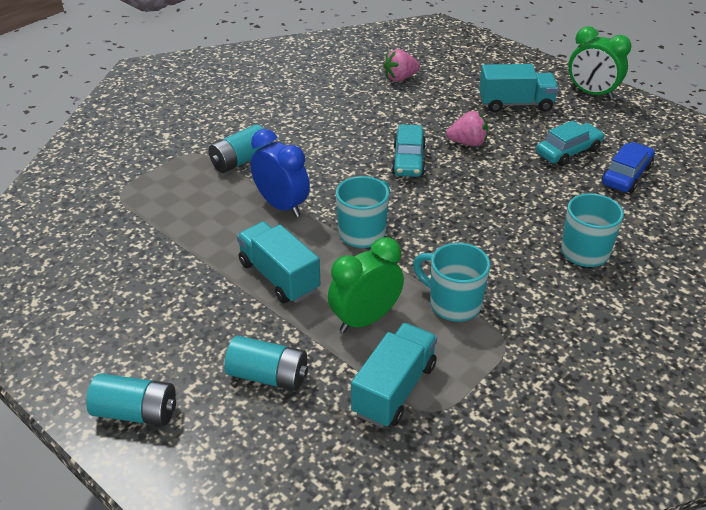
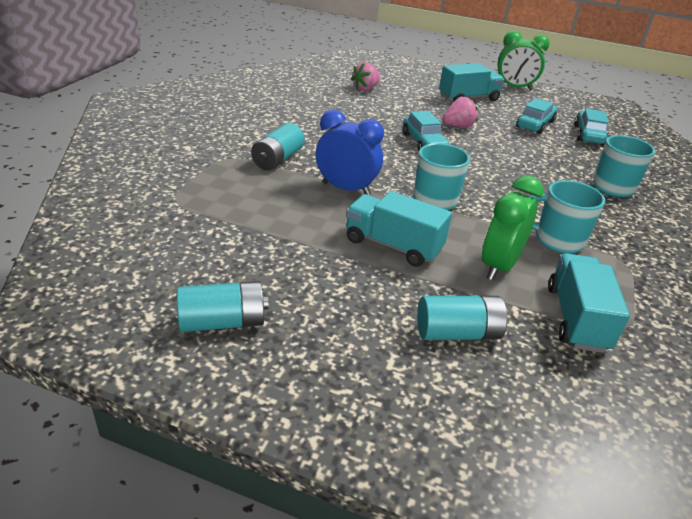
camera: 25 degrees left, 5 degrees down
(136, 412) = (354, 403): turquoise battery -> turquoise battery (223, 322)
(626, 175) = (588, 135): blue car -> turquoise car

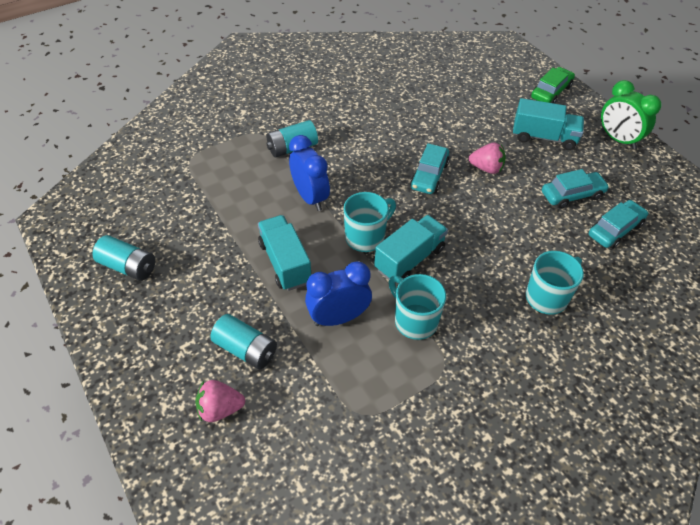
camera: 40 degrees right, 15 degrees up
(365, 89) = (452, 92): pink strawberry -> pink strawberry (220, 409)
(435, 73) = (551, 92): none -> green car
(499, 266) = (338, 318): green clock -> blue clock
(576, 318) = (338, 387): turquoise truck -> turquoise truck (409, 259)

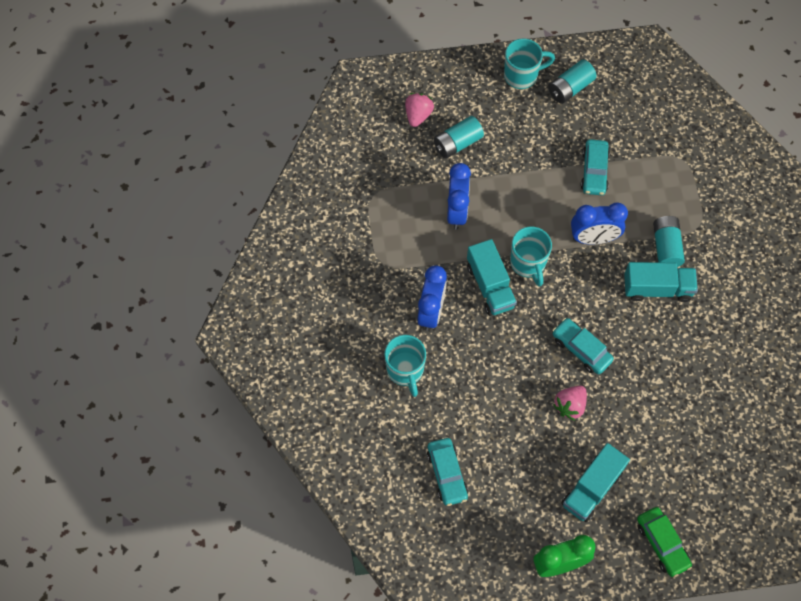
camera: 115 degrees right, 15 degrees up
(285, 263) = (527, 194): turquoise truck -> turquoise truck (657, 288)
(414, 321) = (430, 262): turquoise mug -> turquoise mug (522, 75)
(470, 298) = (431, 312): none -> blue clock
(572, 195) = (503, 464): turquoise car -> turquoise car (594, 171)

